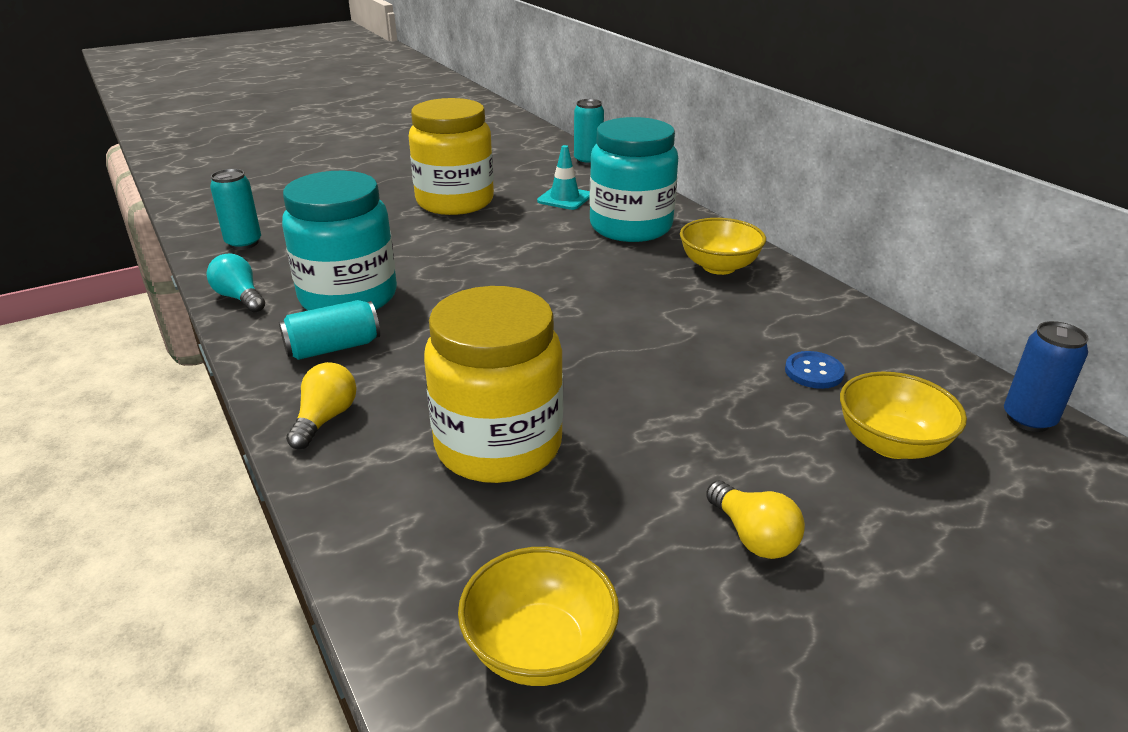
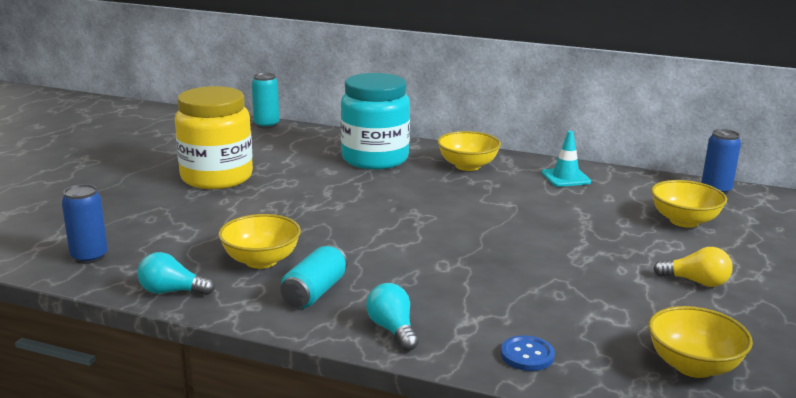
camera: 40 degrees left, 10 degrees down
(243, 243) = (89, 257): turquoise can -> blue can
(325, 419) = (392, 329): yellow light bulb -> turquoise light bulb
(348, 297) = (261, 261): turquoise jar -> yellow bowl
(498, 446) = (518, 298): yellow jar -> none
(564, 198) = (297, 153): turquoise traffic cone -> turquoise traffic cone (565, 177)
(814, 372) = (603, 202): blue button -> blue button (527, 355)

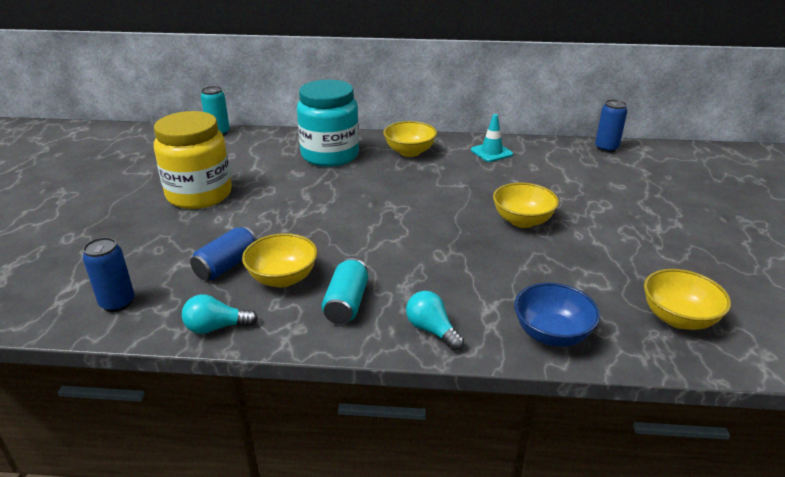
camera: 15 degrees left, 10 degrees up
(211, 242) = (227, 265): none -> blue can
(527, 355) = (551, 334): blue button -> blue bowl
(684, 221) = (599, 180): yellow bowl -> yellow bowl (522, 221)
(696, 282) = (638, 237): yellow light bulb -> none

